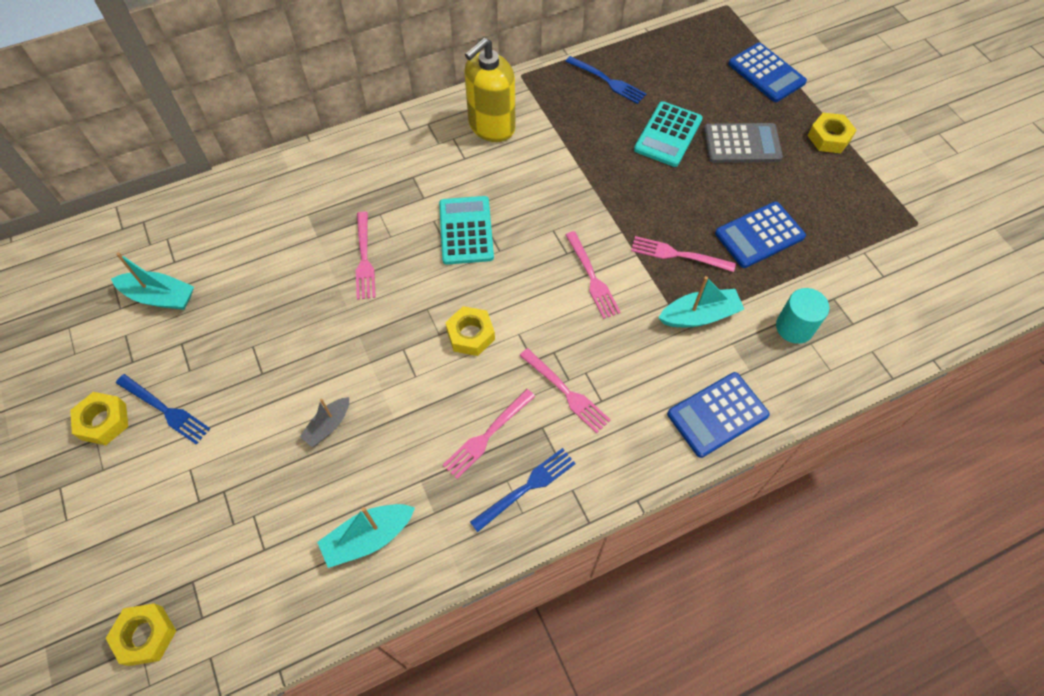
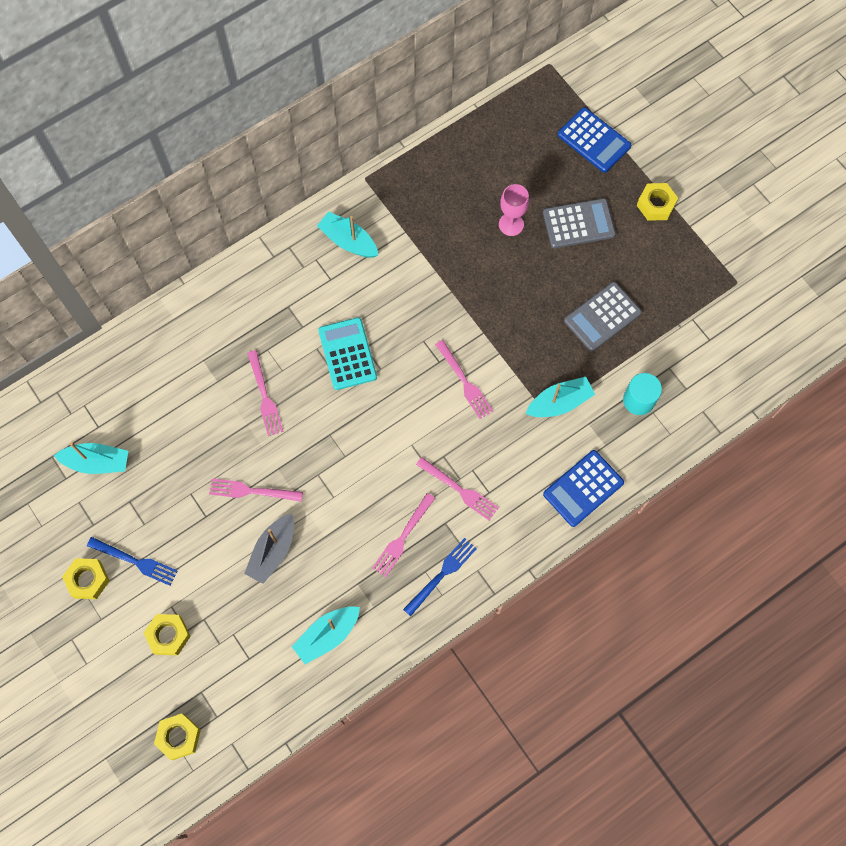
camera: 10 degrees left, 10 degrees up
(328, 425) = (273, 551): grey boat -> grey boat, size x1.51
(470, 335) = (371, 452): yellow nut -> yellow nut (168, 635)
(491, 126) = (348, 241): yellow soap dispenser -> turquoise boat
(608, 81) = (448, 173): blue fork -> none
(668, 135) = (511, 224): turquoise calculator -> pink goblet
(677, 255) = (534, 347): pink fork -> pink fork (251, 491)
(759, 235) = (602, 317): blue calculator -> grey calculator

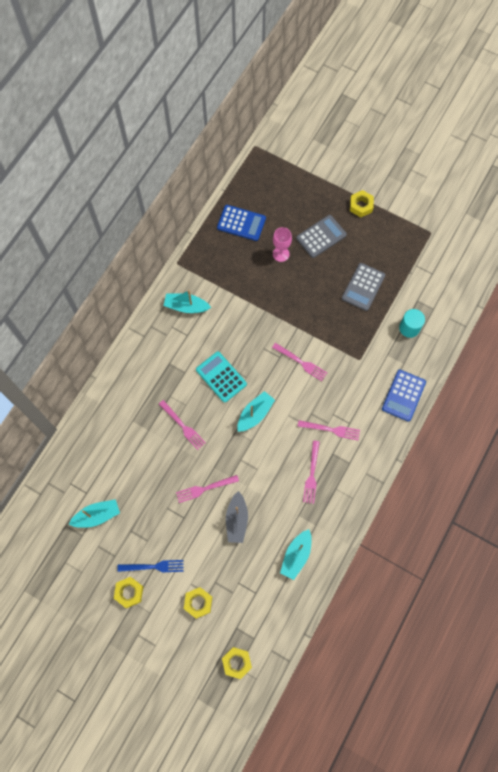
camera: 25 degrees left, 0 degrees up
(442, 574) = (346, 486): blue fork -> none
(559, 403) = (364, 350): turquoise boat -> turquoise boat (255, 414)
(594, 140) = (305, 182): blue calculator -> blue calculator (241, 223)

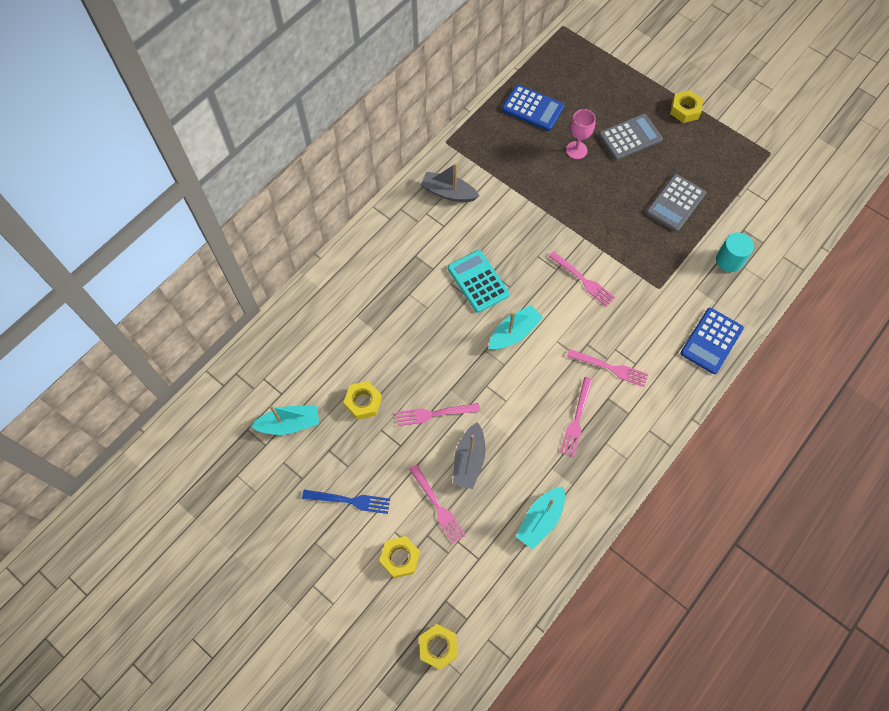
camera: 10 degrees right, 5 degrees down
(129, 592) = (312, 528): yellow nut -> yellow nut (363, 402)
(183, 426) = (419, 333): pink fork -> pink fork (438, 506)
(186, 306) = (448, 193): turquoise boat -> grey boat

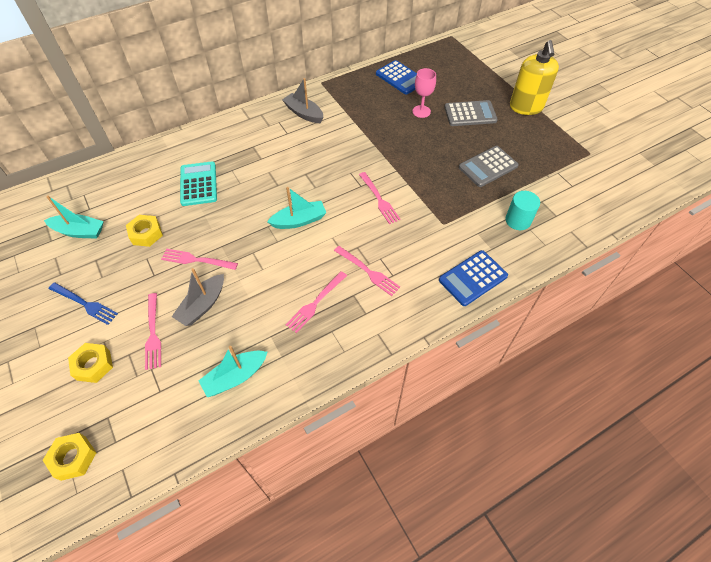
camera: 20 degrees right, 10 degrees down
(478, 281) = (291, 176): turquoise calculator -> turquoise calculator (198, 184)
(685, 110) = (526, 107): yellow nut -> yellow soap dispenser

